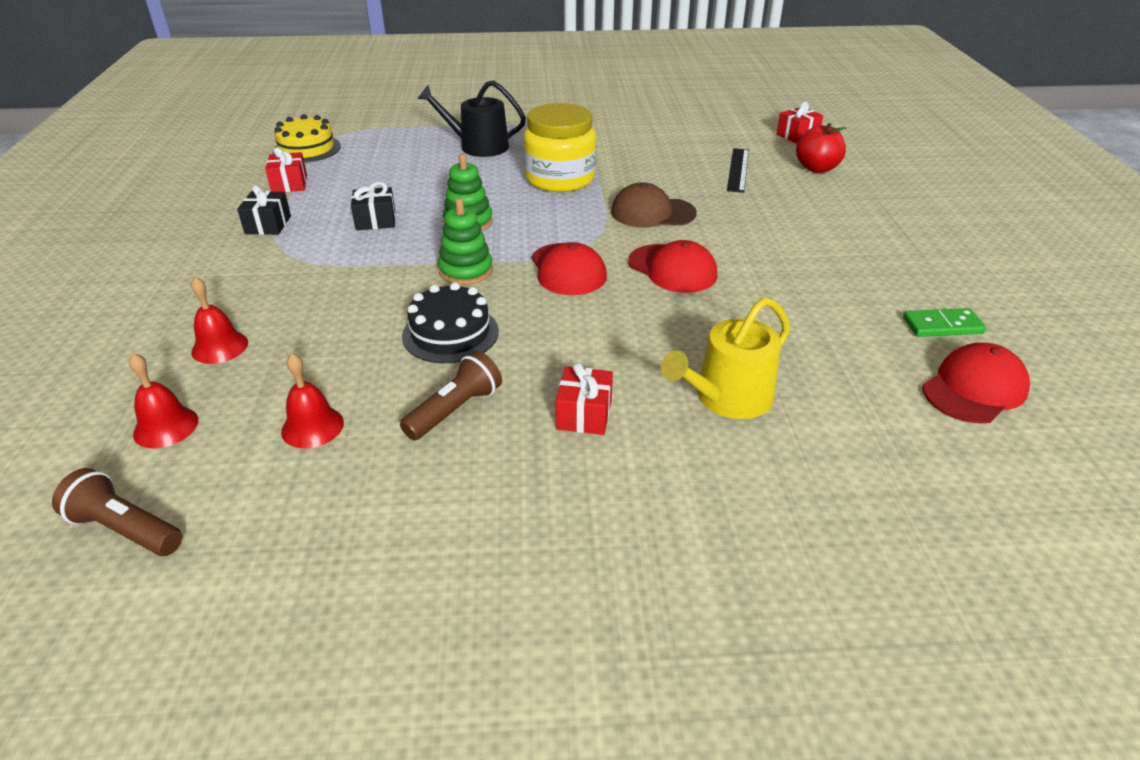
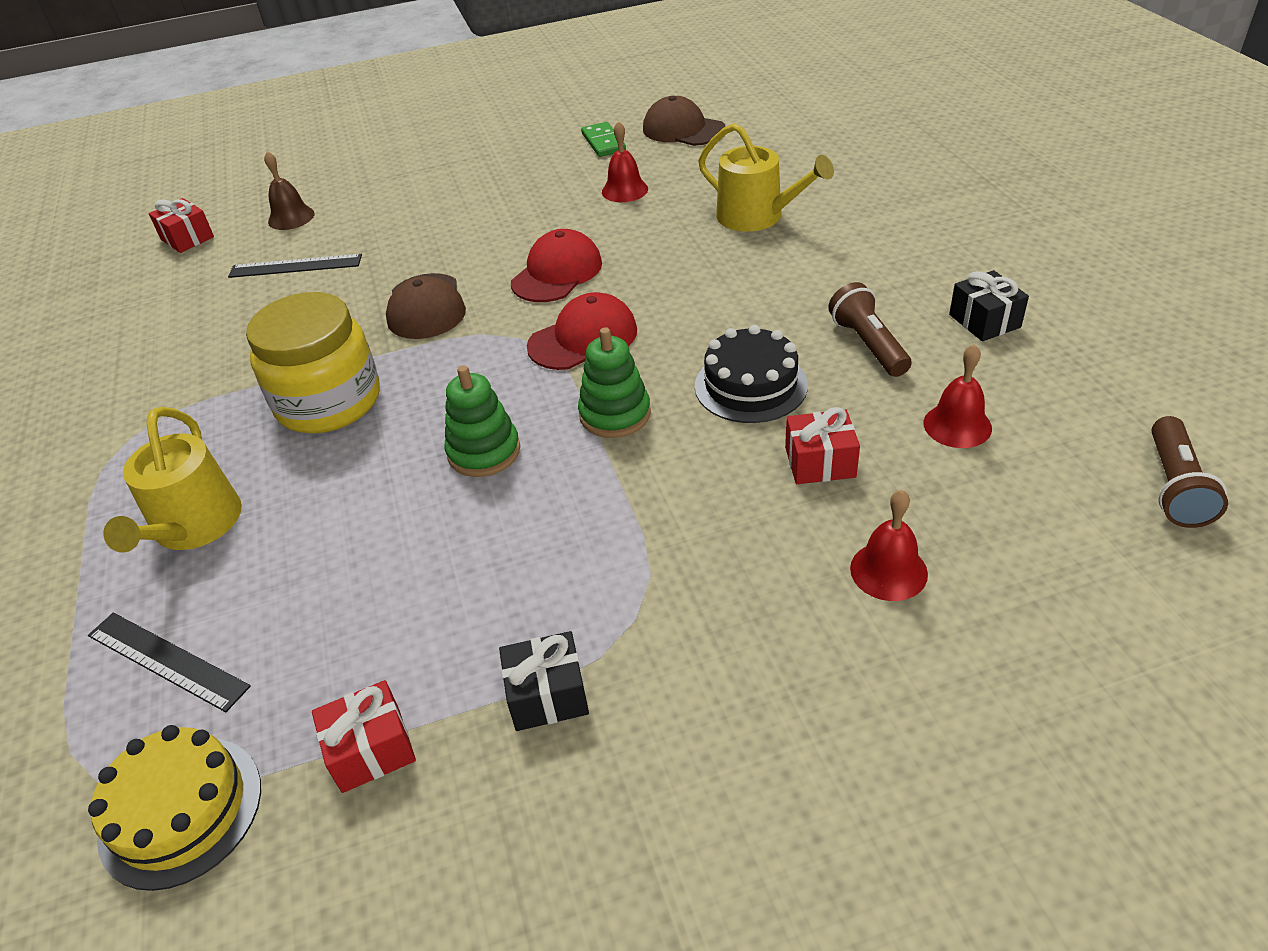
camera: 100 degrees left, 5 degrees up
(166, 427) = (1044, 538): red bell -> red bell (625, 190)
(375, 221) = (500, 554): black gift -> black gift (984, 321)
(391, 144) = (167, 661): none -> black ruler
(455, 410) = (868, 345): brown flashlight -> brown flashlight turned 45 degrees clockwise
(478, 146) = (194, 527): black watering can -> yellow watering can
(584, 414) = (824, 276): red gift -> red gift (820, 462)
(816, 168) = (291, 217): red apple -> brown bell
(974, 389) = (683, 129): red cap -> brown cap

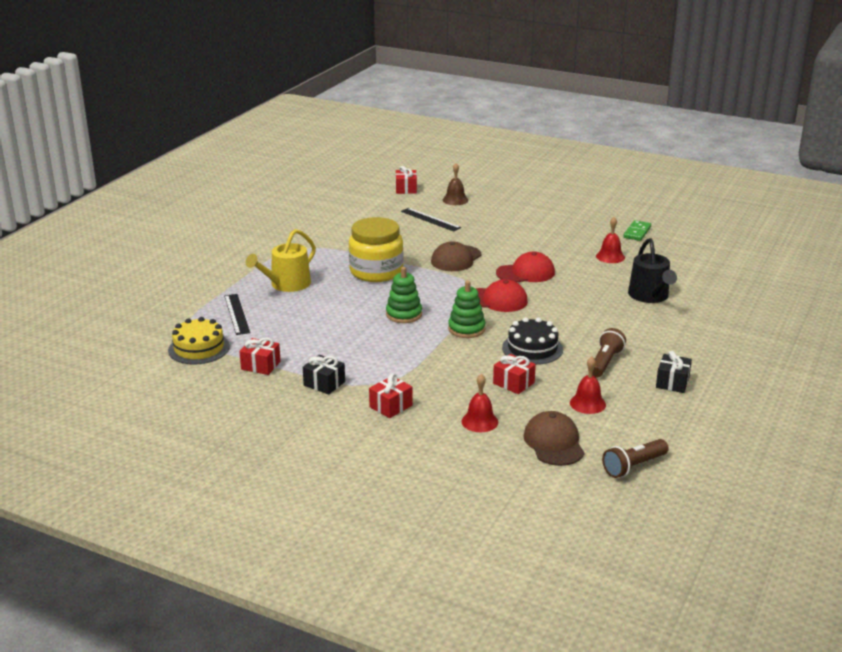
camera: 40 degrees right, 15 degrees down
(683, 129) = (686, 245): brown cap -> brown cap (554, 443)
(724, 652) = (391, 406): none -> red gift
(757, 217) = (650, 296): yellow watering can -> black watering can

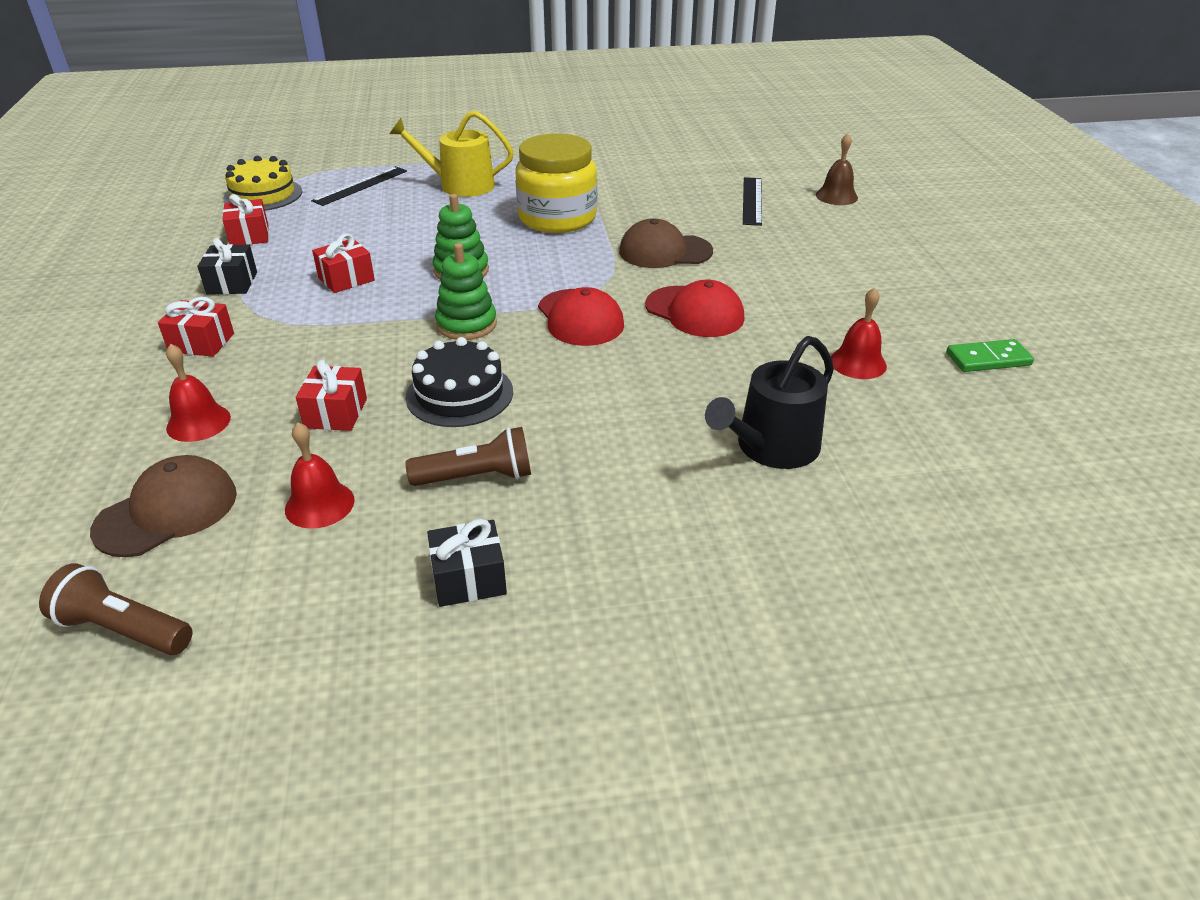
camera: 55 degrees right, 10 degrees up
(406, 189) = (811, 161): red gift -> red gift (346, 279)

